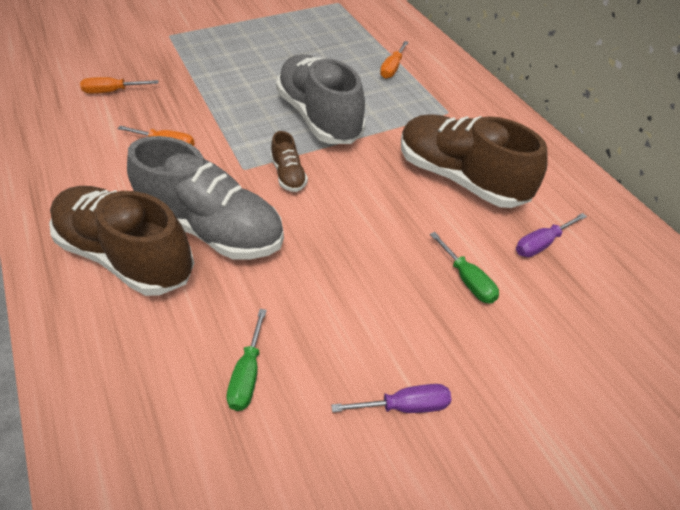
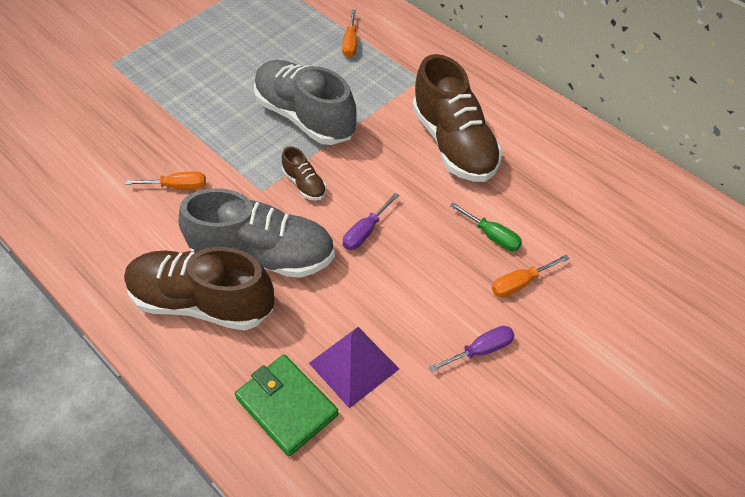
camera: 15 degrees left, 5 degrees up
(112, 91) = (91, 144): orange screwdriver -> orange screwdriver (520, 283)
(150, 396) = (287, 406): none -> green wallet
(247, 374) = (353, 366): green screwdriver -> purple pyramid
(460, 178) = (454, 144): brown shoe -> brown shoe turned 135 degrees counterclockwise
(541, 244) = (540, 186): purple screwdriver -> purple screwdriver (365, 232)

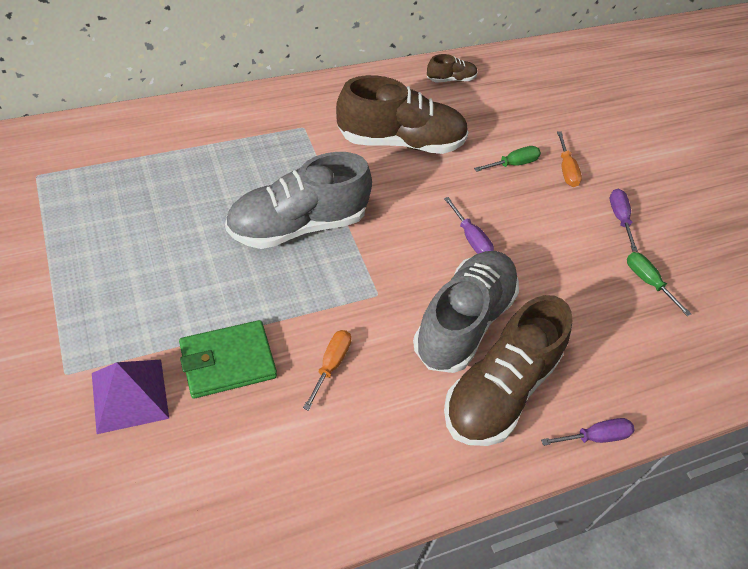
camera: 75 degrees left, 0 degrees up
(183, 389) = (595, 437): none -> purple screwdriver
(287, 406) = (635, 361): green wallet -> green wallet (228, 361)
(305, 184) = (389, 259): brown shoe -> brown shoe (450, 79)
(350, 43) = (215, 152): orange screwdriver -> none
(353, 366) = (609, 301): purple pyramid -> purple pyramid (129, 395)
(402, 397) = (648, 282): none -> green screwdriver

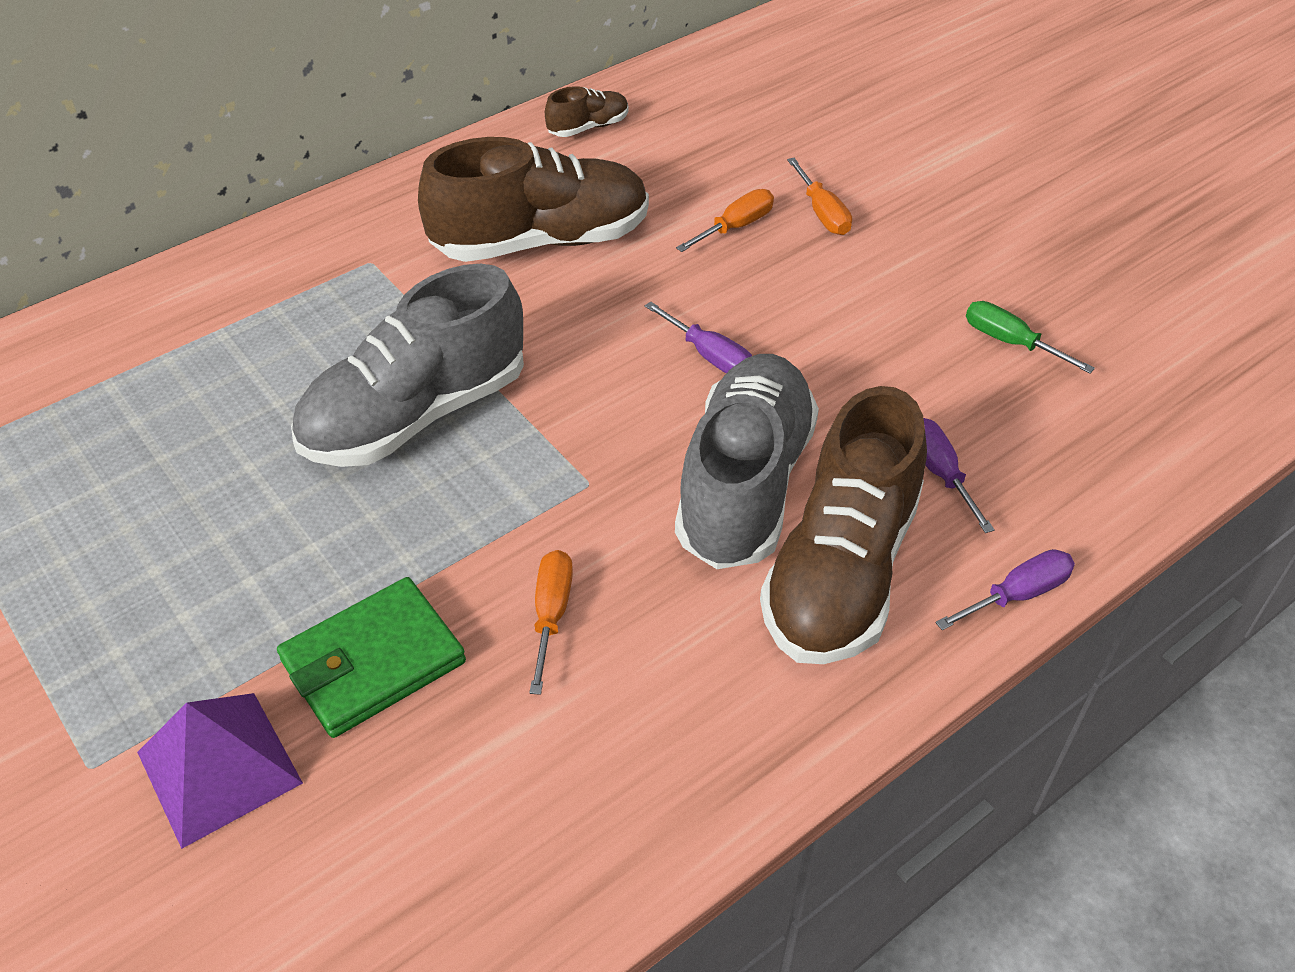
camera: 10 degrees left, 5 degrees down
(513, 164) = (735, 227): green screwdriver -> orange screwdriver
(619, 218) = (932, 262): purple screwdriver -> purple screwdriver (939, 472)

